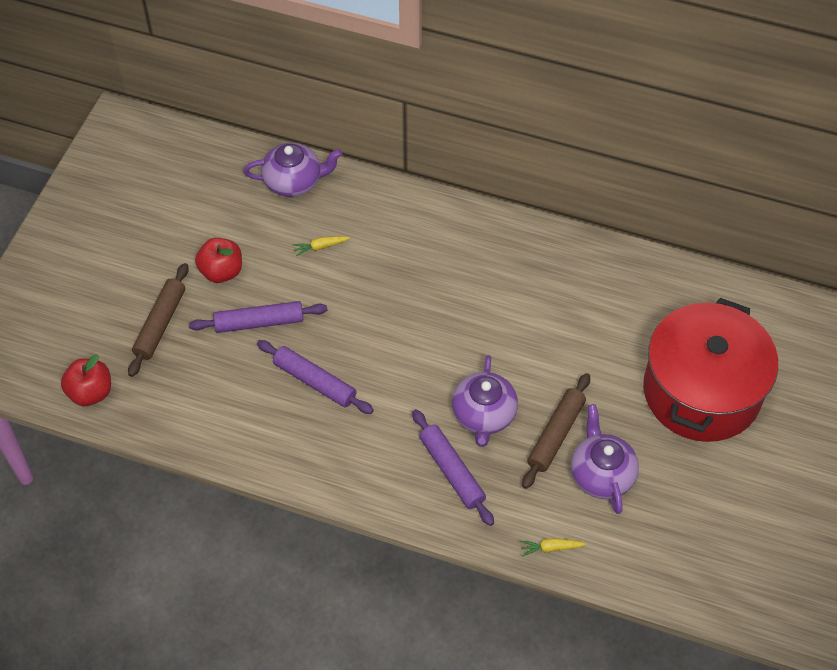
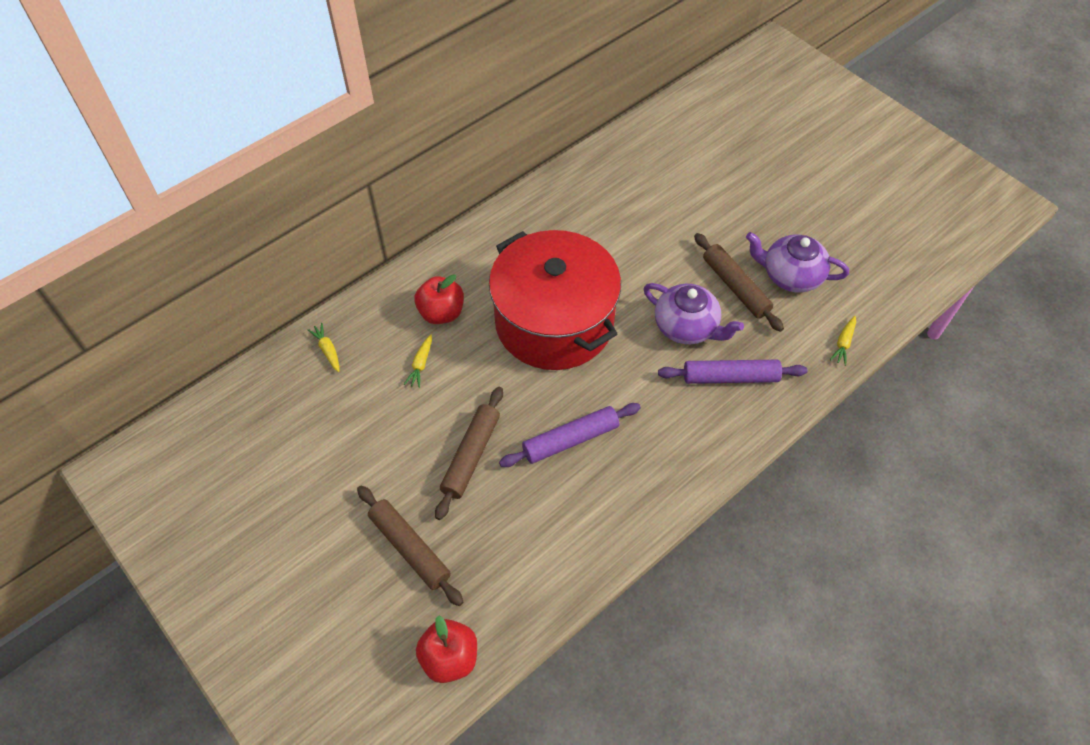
camera: 60 degrees left, 0 degrees up
(221, 271) = (386, 461): red apple -> red apple (441, 313)
(259, 322) = (470, 456): purple rolling pin -> brown rolling pin
(294, 181) = (327, 350): purple teapot -> yellow carrot
(701, 391) = (749, 177): red pot -> red pot (554, 322)

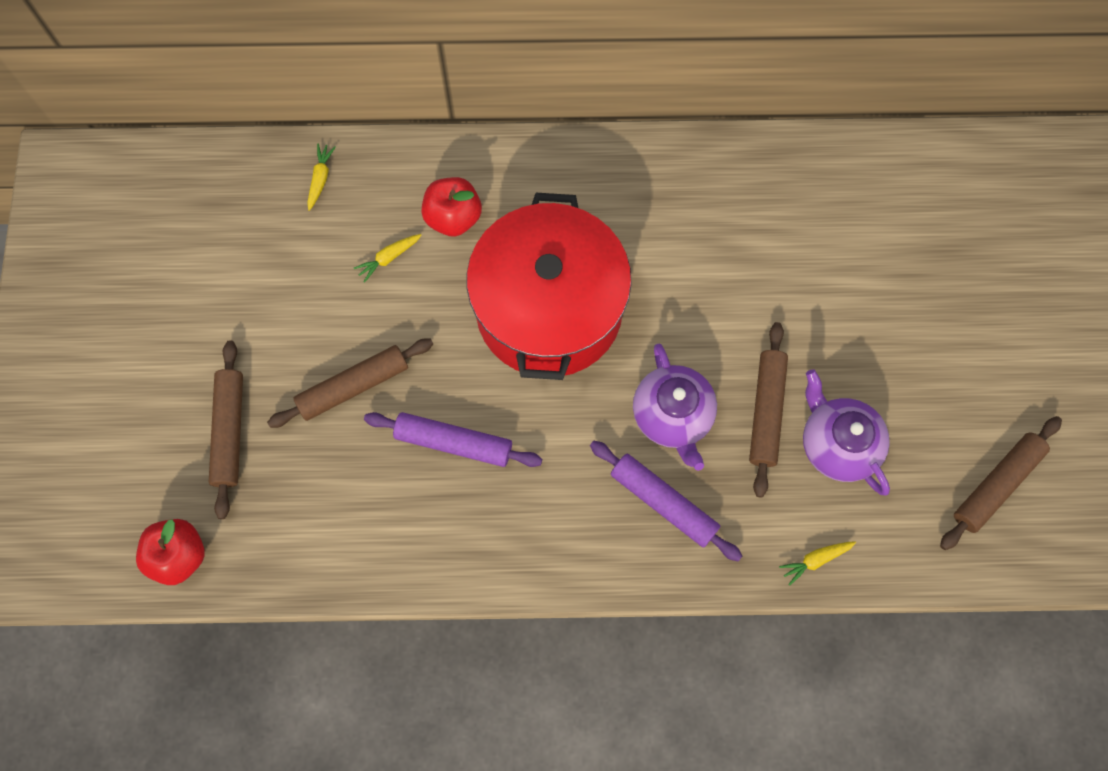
camera: 40 degrees right, 15 degrees up
(890, 236) = (996, 484): none -> brown rolling pin

